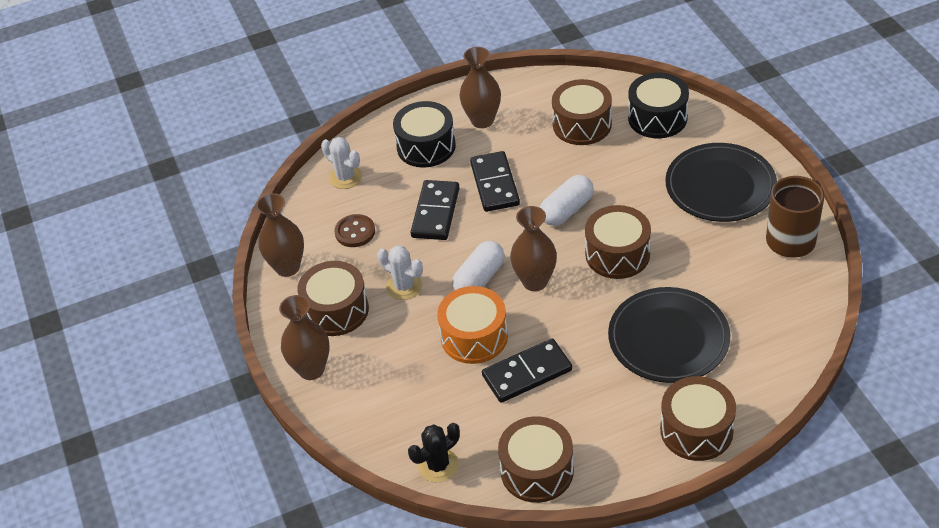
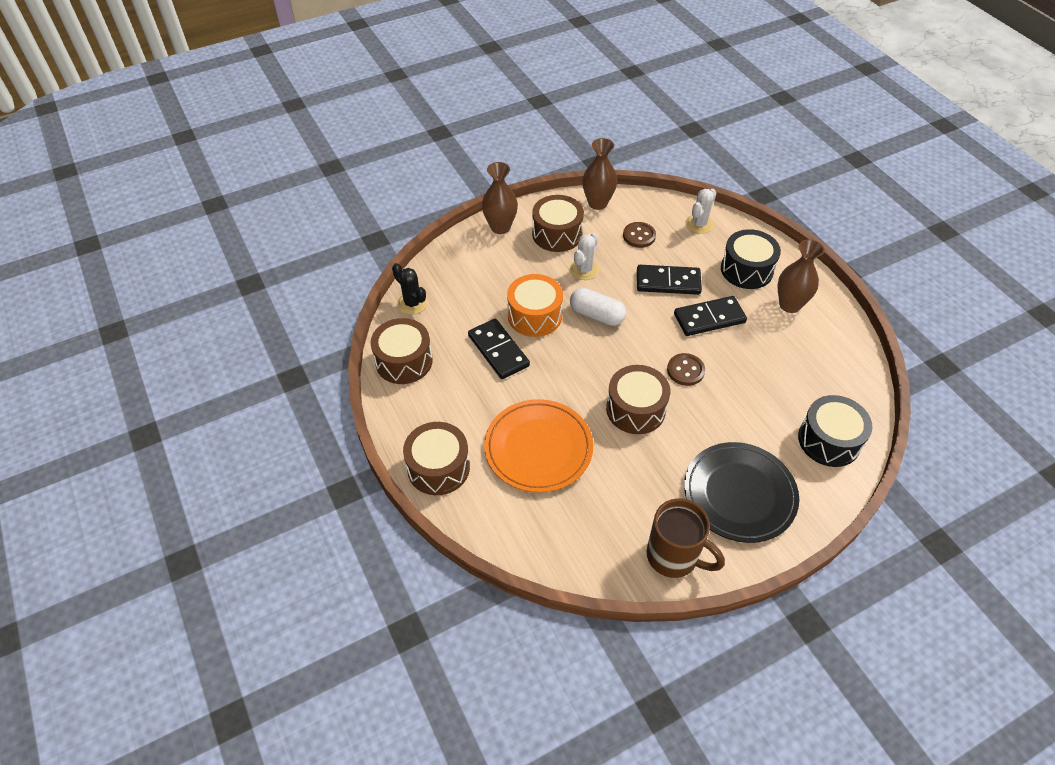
camera: 80 degrees right, 5 degrees up
(535, 281) = (597, 351): brown vase -> none
(567, 210) = (685, 370): white capsule -> brown button
(582, 124) = (803, 378): brown drum -> none
(668, 338) = (538, 448): black plate -> orange plate

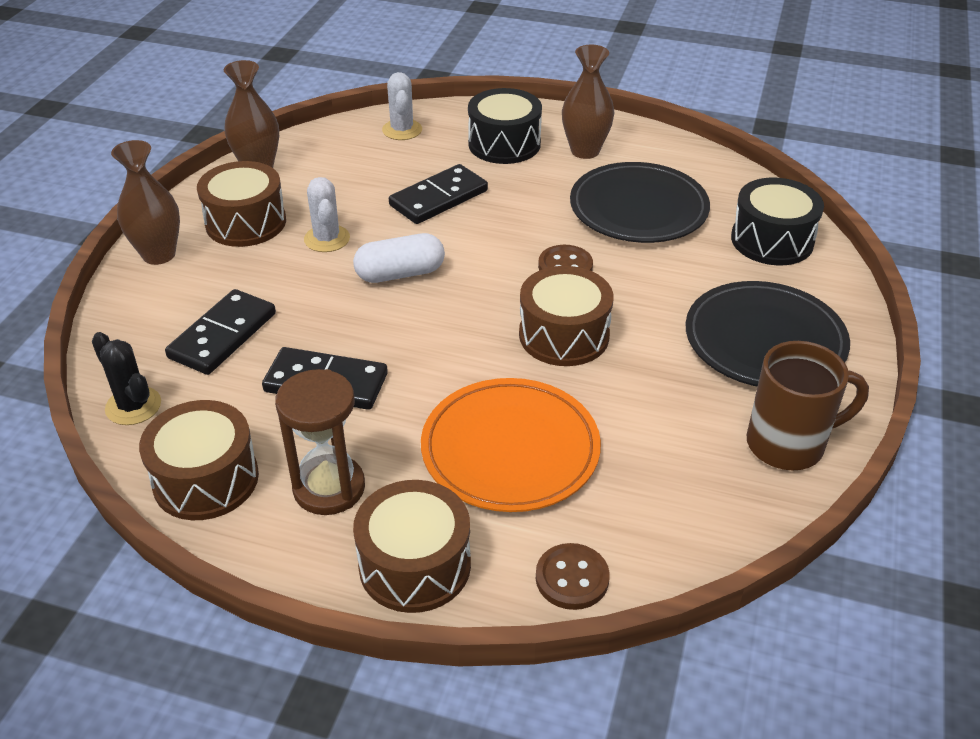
camera: 45 degrees left, 10 degrees down
(412, 303) = (133, 406): black cactus -> black cactus turned 45 degrees clockwise
(444, 404) = (329, 488): none -> brown hourglass
(534, 316) = (325, 318): orange drum -> none
(639, 236) = (349, 174): brown button -> brown button (572, 578)
(709, 318) = (525, 206): black domino -> black domino (223, 335)
(773, 364) = (638, 208): none -> black plate

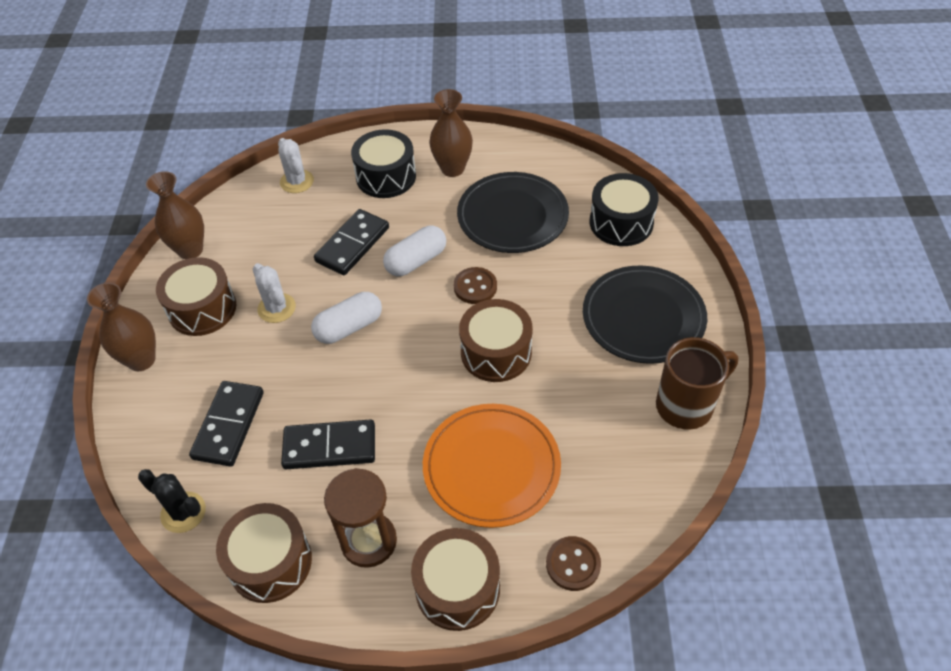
camera: 15 degrees left, 10 degrees up
(505, 228) = (416, 261): none -> white capsule

